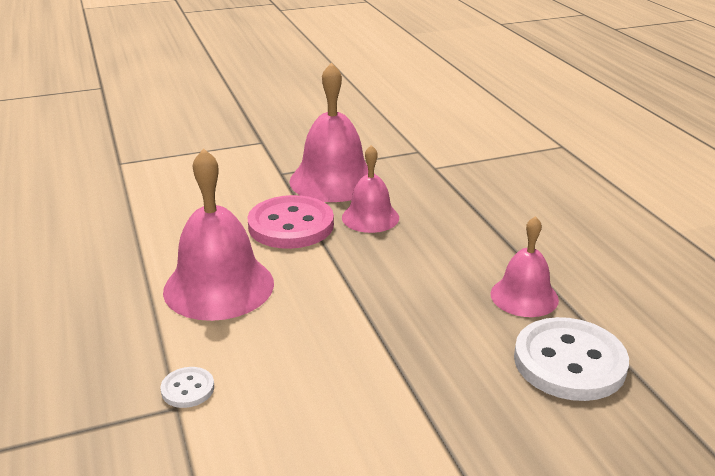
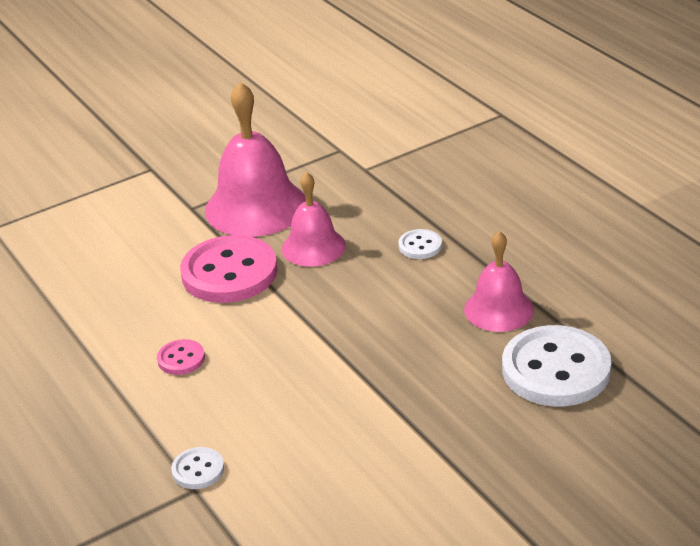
camera: 10 degrees left, 5 degrees up
(219, 286) = (181, 359): pink bell -> pink button
(464, 232) = (420, 246): none -> white button

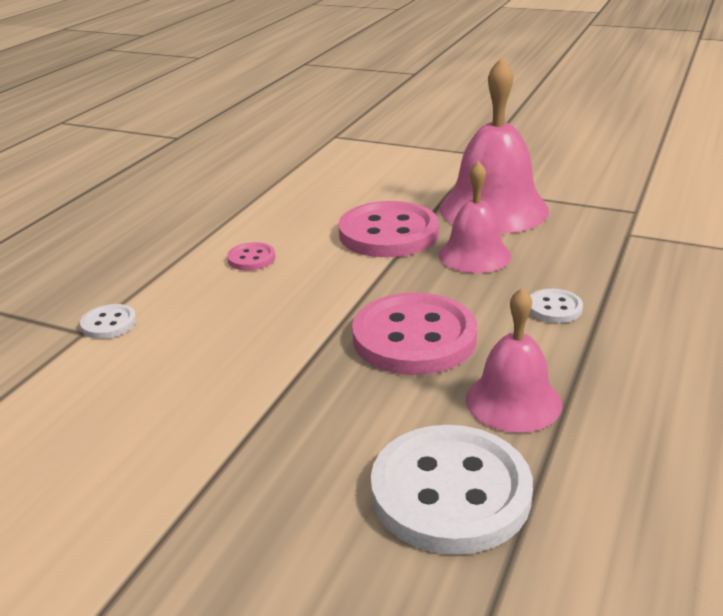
camera: 55 degrees right, 5 degrees down
(390, 320) = (414, 338): none -> pink button

